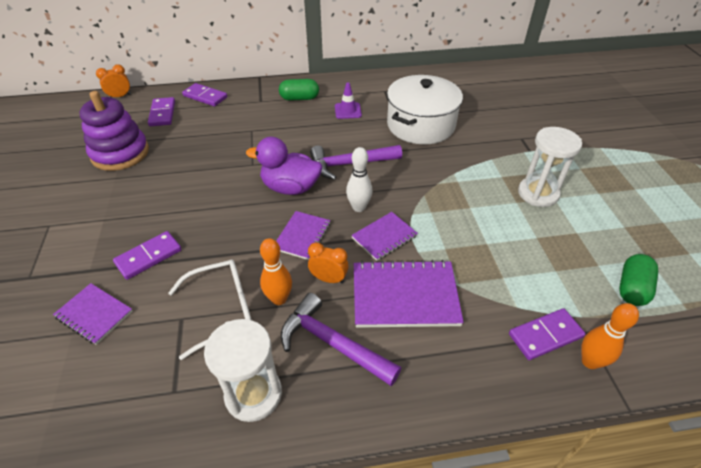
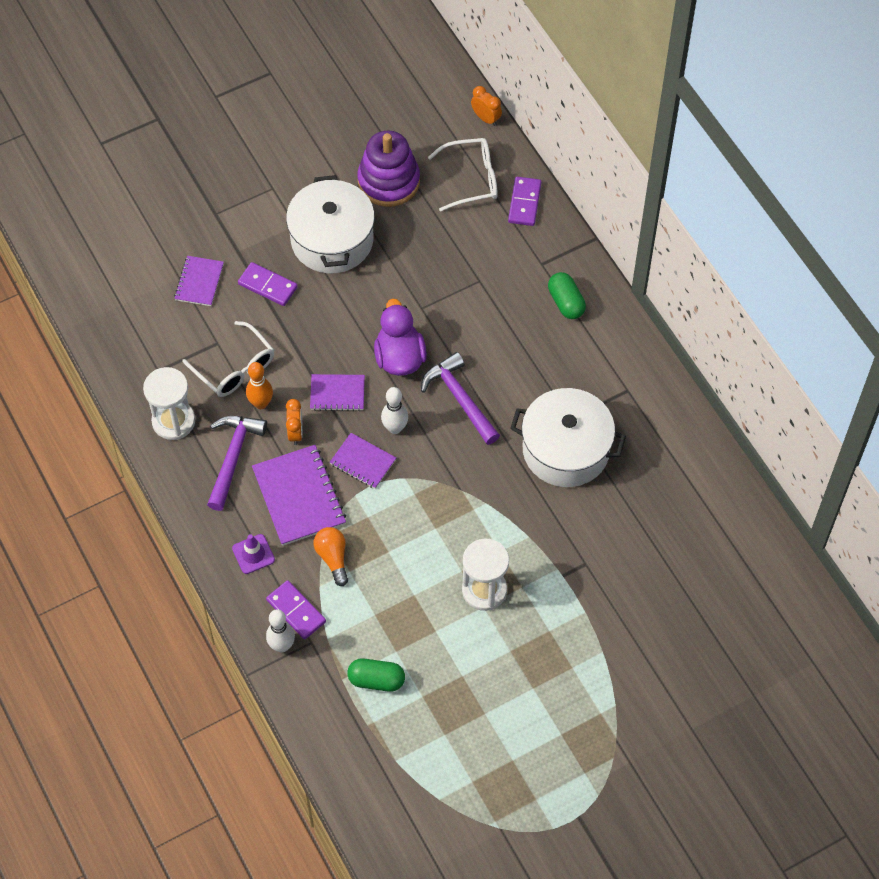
camera: 70 degrees right, 15 degrees up
(142, 199) = (332, 240): none -> white pot
(162, 113) = (472, 179): purple domino -> white glasses
(348, 111) = (562, 363): purple traffic cone -> purple traffic cone (253, 554)
(485, 286) = (333, 558): none -> orange light bulb
(590, 361) = (282, 646): orange bowling pin -> white bowling pin

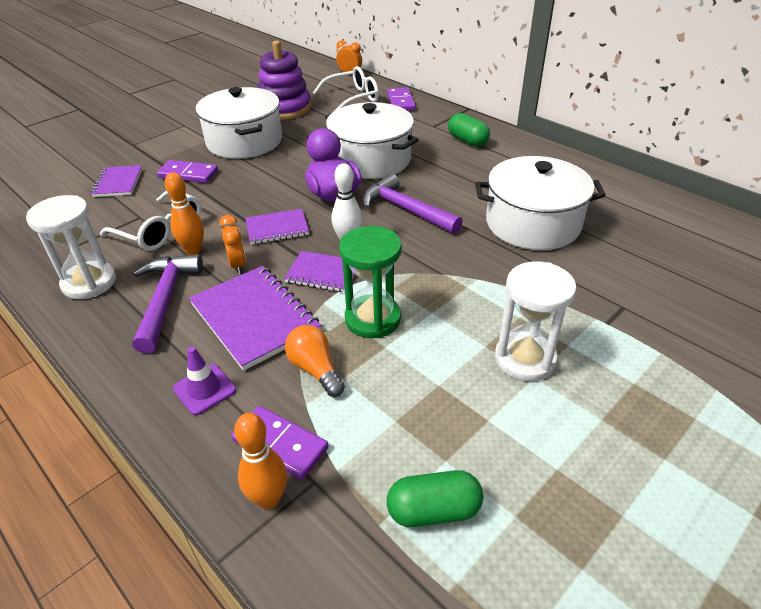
camera: 15 degrees left, 20 degrees down
(282, 646) = (269, 498): white bowling pin -> orange bowling pin
(388, 522) = (373, 319): none -> green hourglass
(453, 310) = (371, 160): none -> white pot

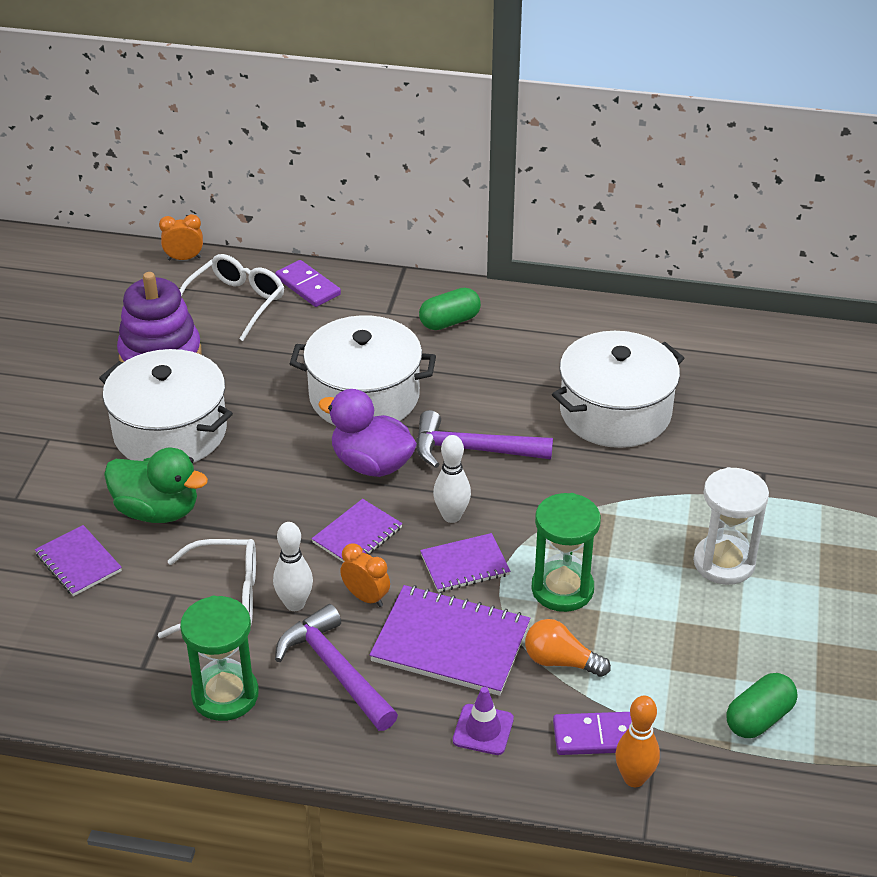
camera: 35 degrees left, 0 degrees up
(89, 283) = (225, 695): white hourglass -> green hourglass
(188, 174) = (157, 511): purple domino -> green duck
(193, 250) = (295, 604): orange bowling pin -> white bowling pin
(467, 140) = (449, 321): green capsule -> green capsule turned 45 degrees counterclockwise

